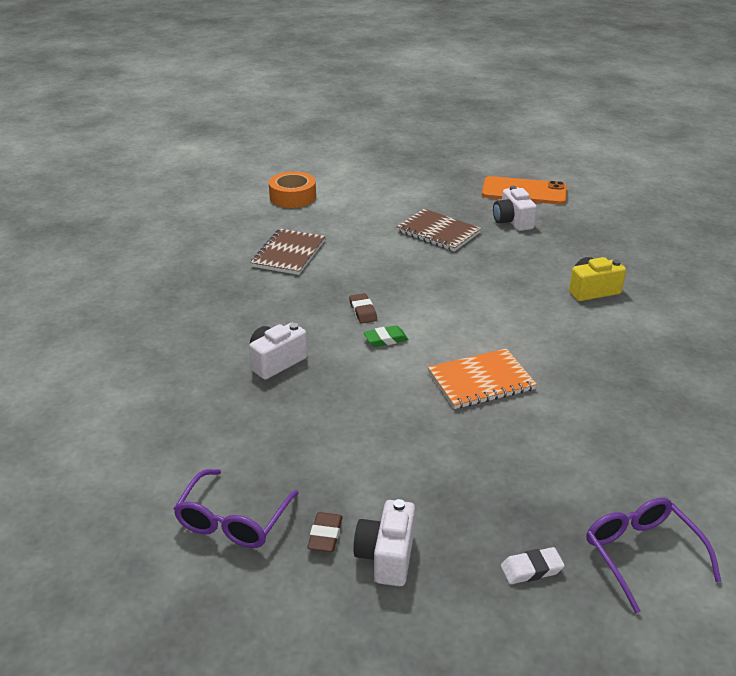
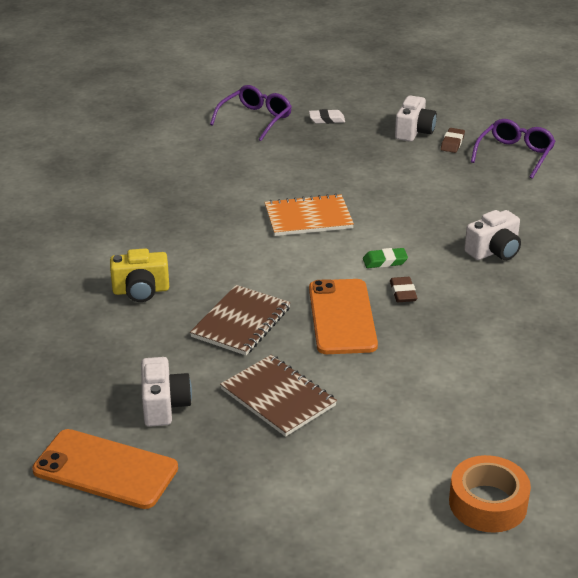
camera: 170 degrees left, 0 degrees up
(289, 254) = (488, 382): brown notebook -> brown notebook (241, 322)
(411, 287) = (342, 317): none -> orange phone
(641, 554) = (255, 119): purple glasses -> purple glasses turned 135 degrees counterclockwise

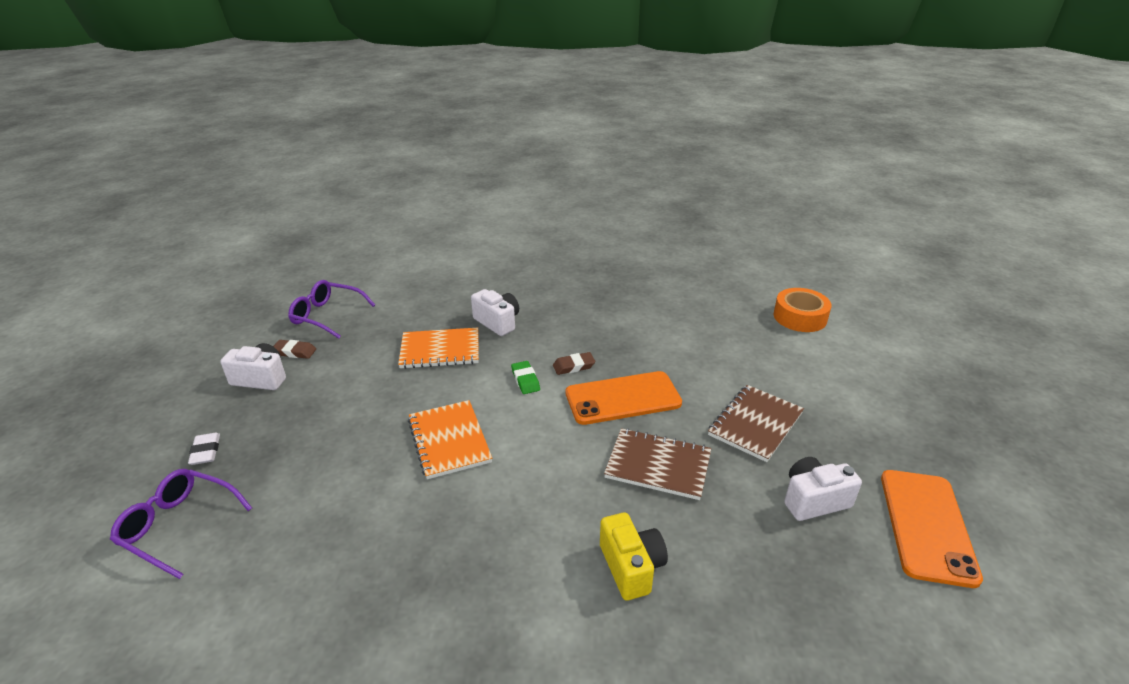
camera: 100 degrees left, 0 degrees up
(444, 215) = (440, 350): none -> orange notebook

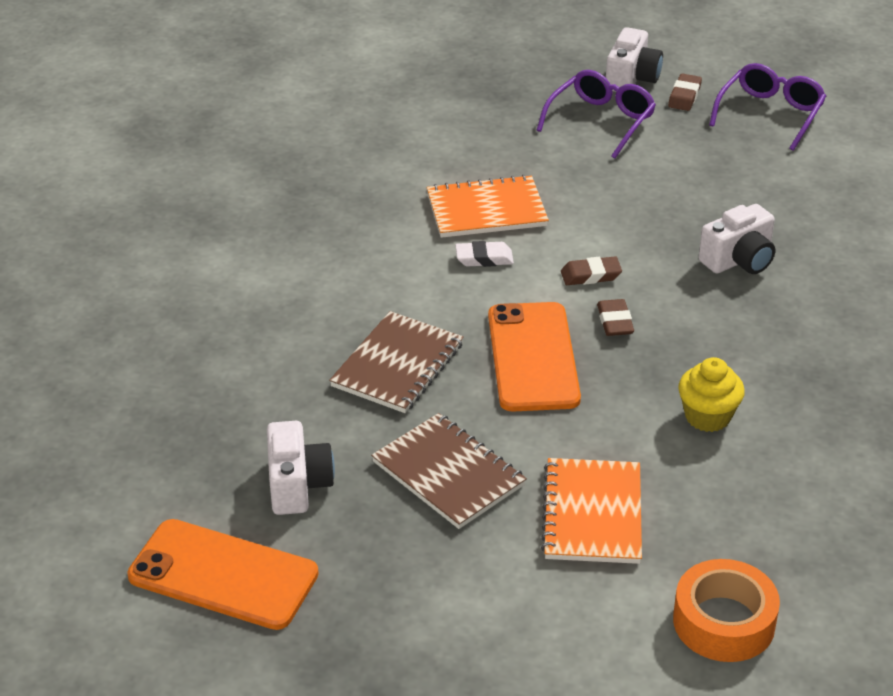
camera: 100 degrees right, 5 degrees up
(178, 526) = (412, 59): purple glasses -> purple glasses (601, 121)
(206, 451) = (511, 60): white eraser -> white eraser (484, 258)
(440, 350) = (672, 207): orange notebook -> orange notebook (592, 514)
(525, 380) = (590, 275): green eraser -> brown eraser
(631, 567) = (262, 319): yellow camera -> none
(649, 328) = (707, 416): none -> yellow cupcake

